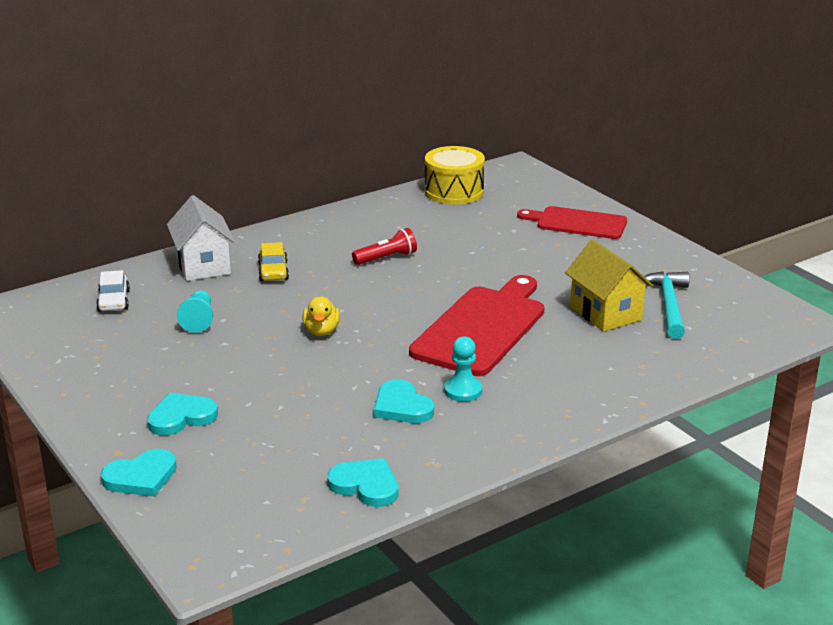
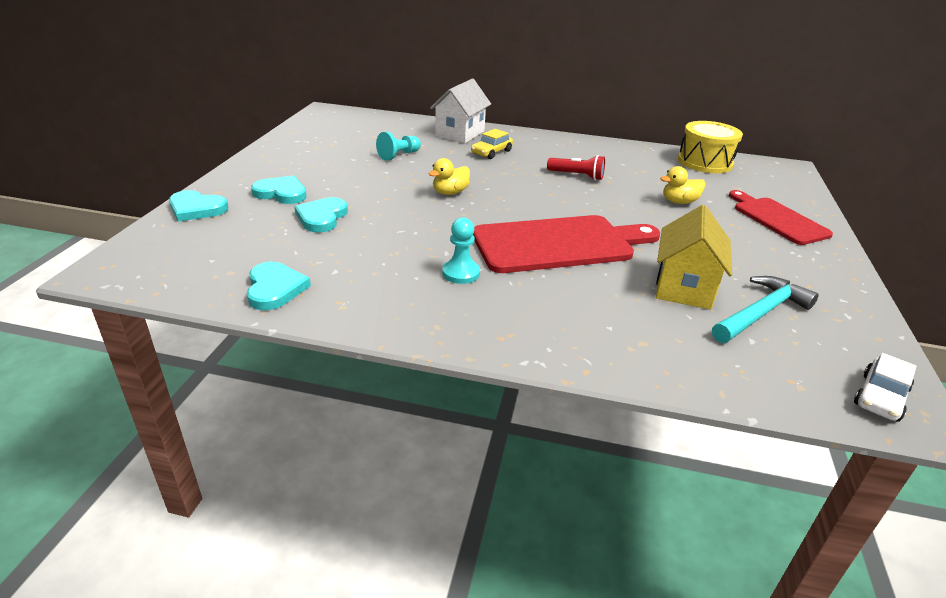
camera: 45 degrees right, 5 degrees up
(114, 301) = (381, 129): white car -> white car (880, 397)
(402, 406) = (401, 258): turquoise heart -> turquoise heart (322, 217)
(496, 243) = (679, 202): none -> yellow duck

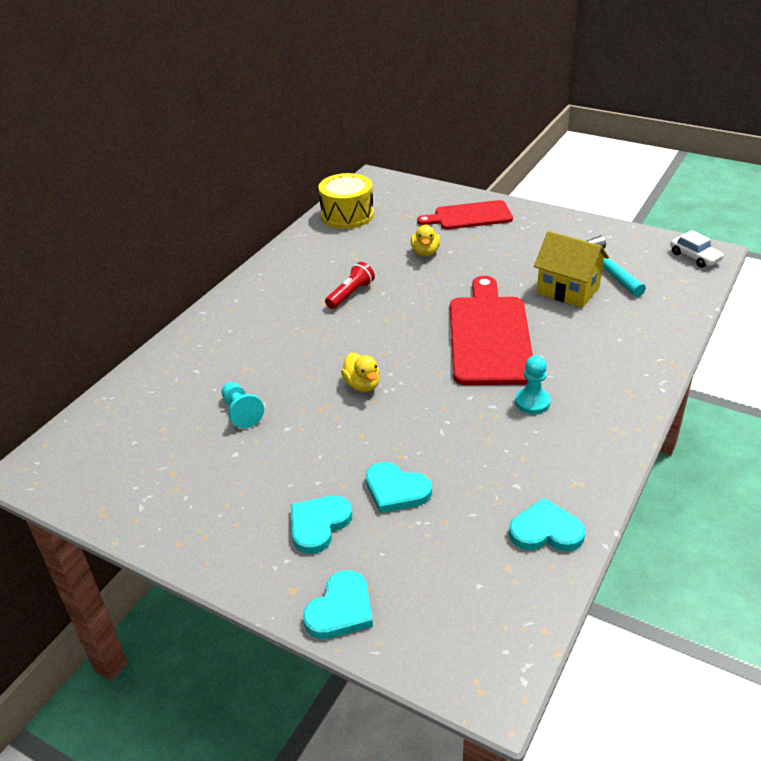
camera: 70 degrees left, 5 degrees up
(460, 133) = (194, 353): white house -> none
(491, 152) = (264, 338): yellow car -> none

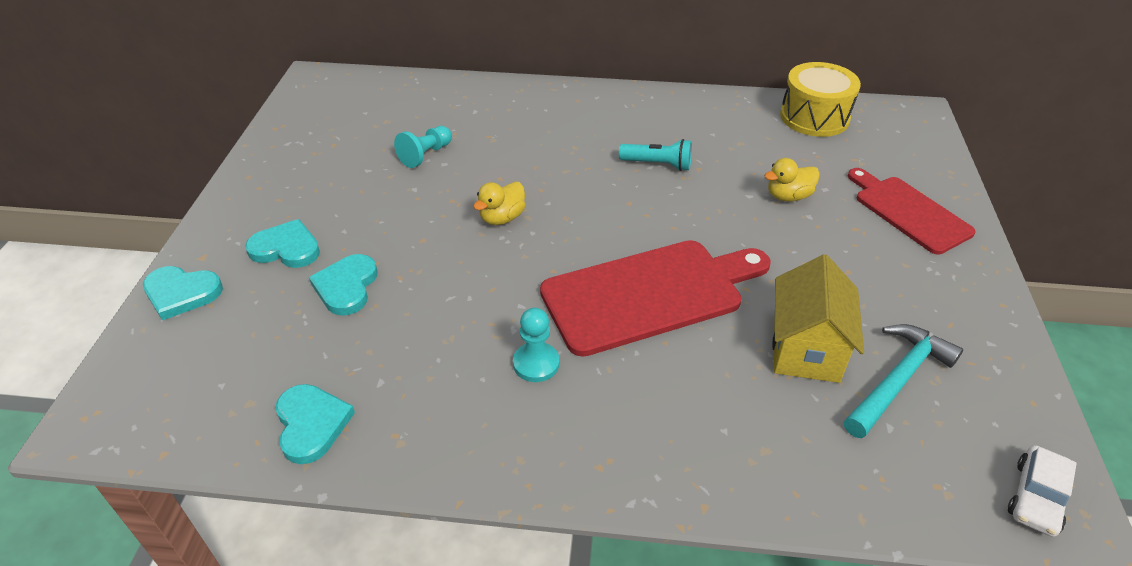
camera: 65 degrees right, 5 degrees up
(350, 294) = (658, 164): red flashlight -> turquoise flashlight

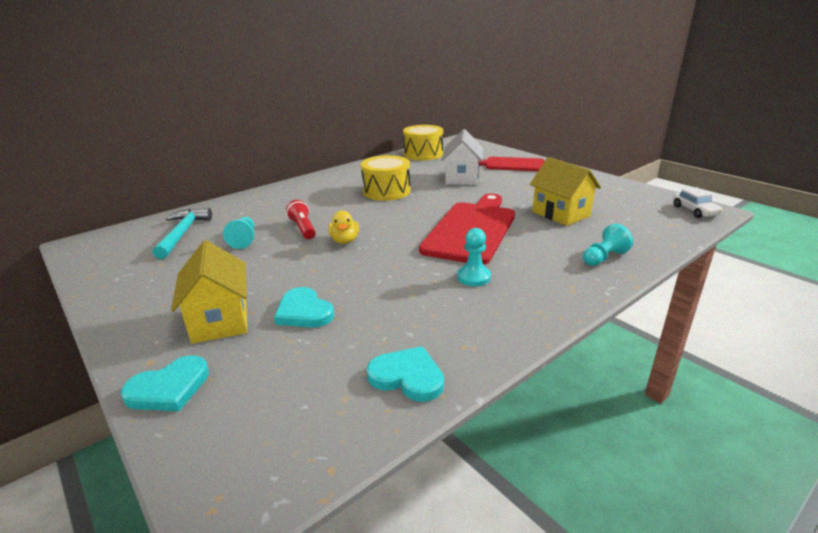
camera: 45 degrees left, 15 degrees down
(286, 248) = (220, 320): turquoise heart -> yellow house
(492, 172) = (303, 228): none -> red flashlight
(658, 164) = (386, 191): turquoise flashlight -> yellow drum
(723, 457) = (604, 258): none -> turquoise pawn
(788, 196) = (462, 178): yellow duck -> white house
(898, 380) = (603, 206): turquoise hammer -> turquoise hammer (182, 233)

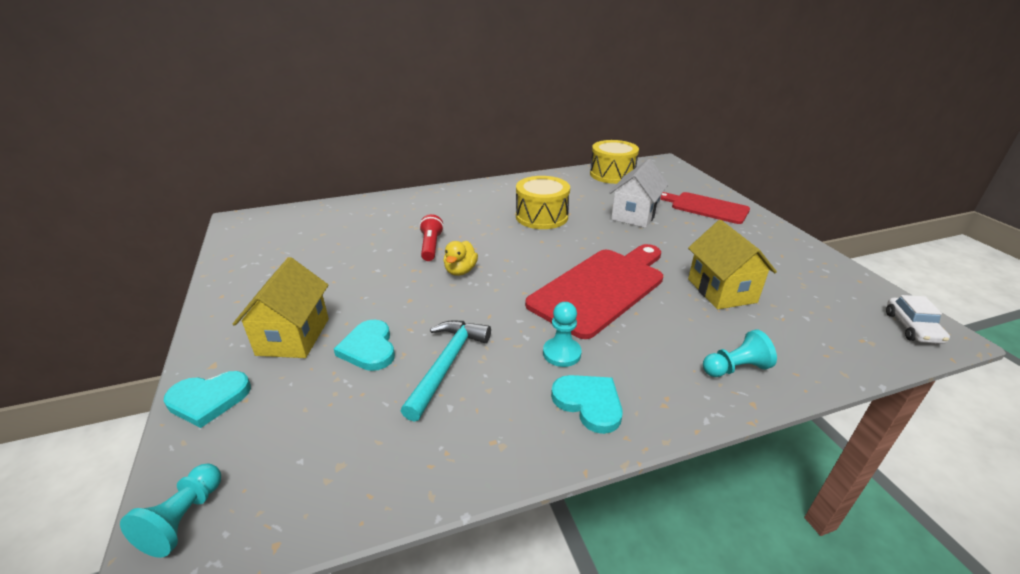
camera: 20 degrees right, 5 degrees up
(182, 233) = (324, 227): turquoise hammer -> turquoise hammer (447, 364)
(244, 240) = (370, 247): turquoise pawn -> turquoise pawn (184, 519)
(407, 377) = (412, 461): turquoise heart -> turquoise heart (589, 403)

